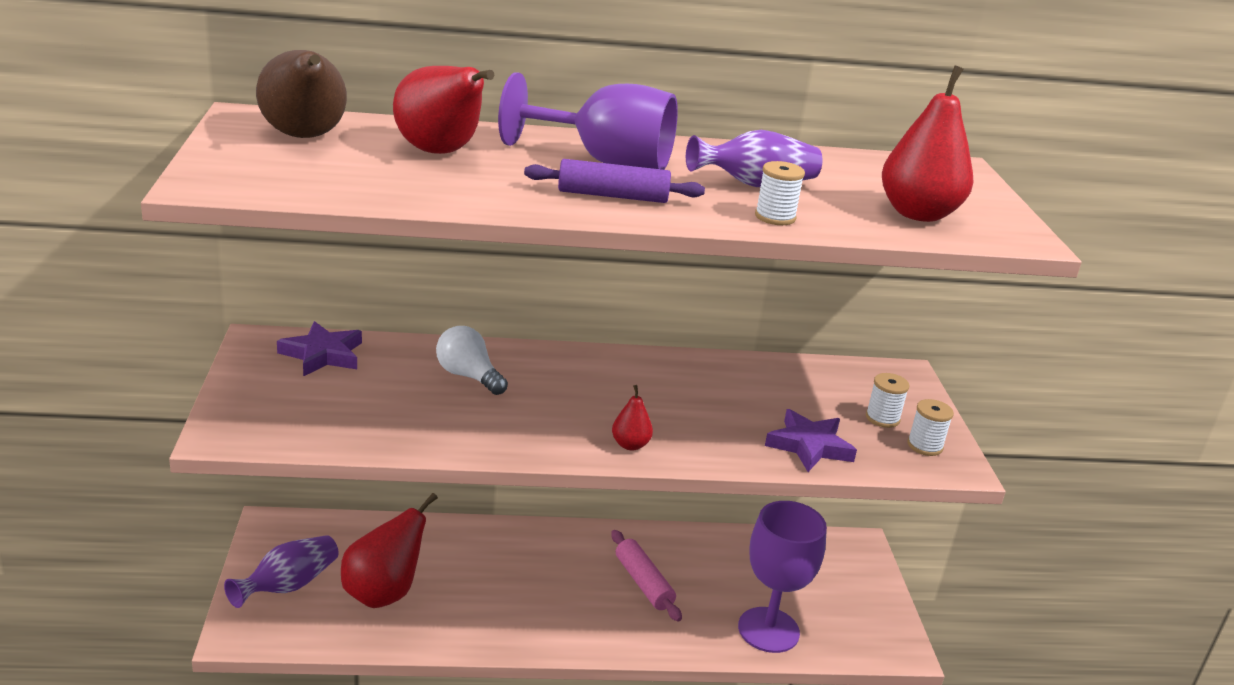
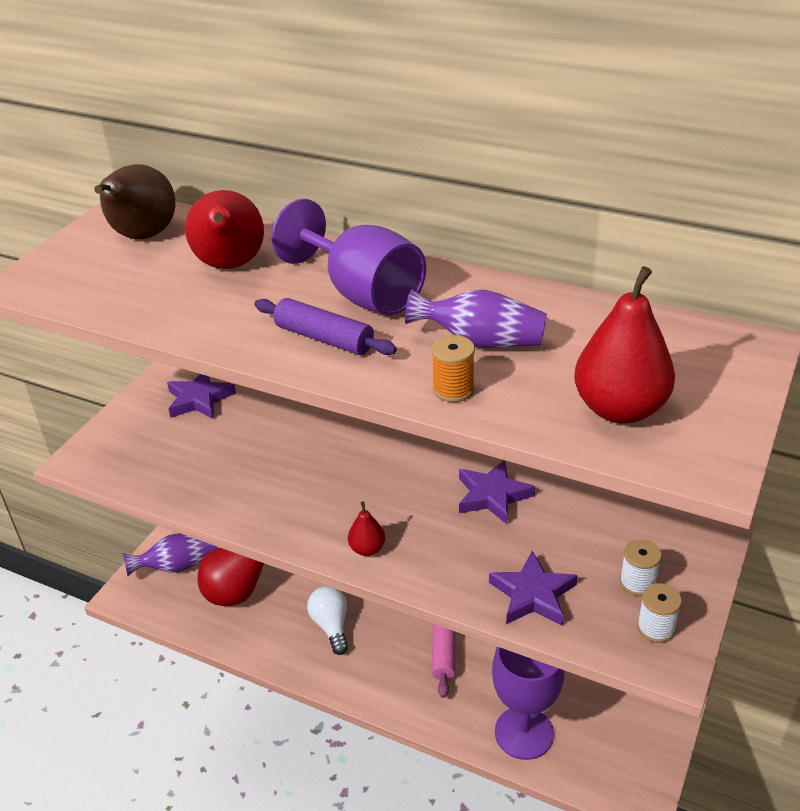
camera: 35 degrees right, 10 degrees up
(468, 376) = (291, 444): white light bulb -> white light bulb (331, 626)
(706, 381) = (492, 495): none -> purple star
(775, 217) = (453, 389): white spool -> orange spool

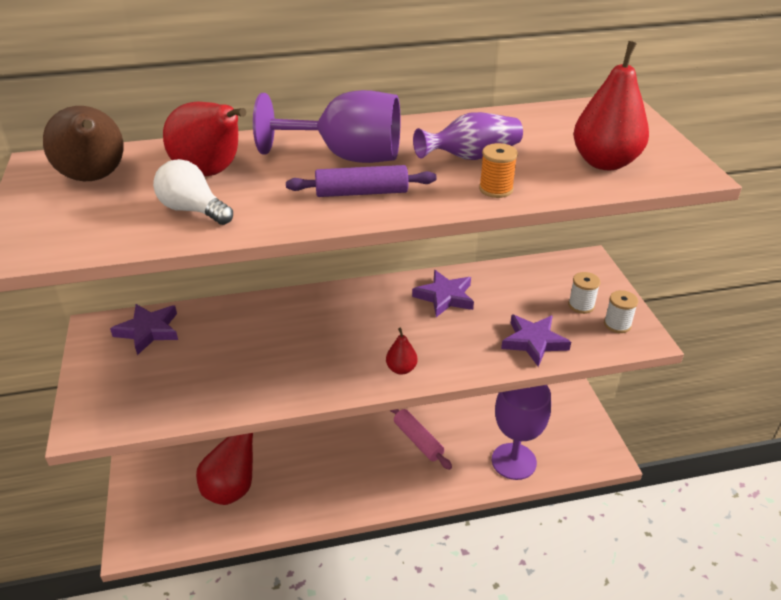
camera: 40 degrees left, 0 degrees up
(178, 565) = (160, 496): purple vase -> none
(331, 626) = (327, 470): white light bulb -> white light bulb (193, 210)

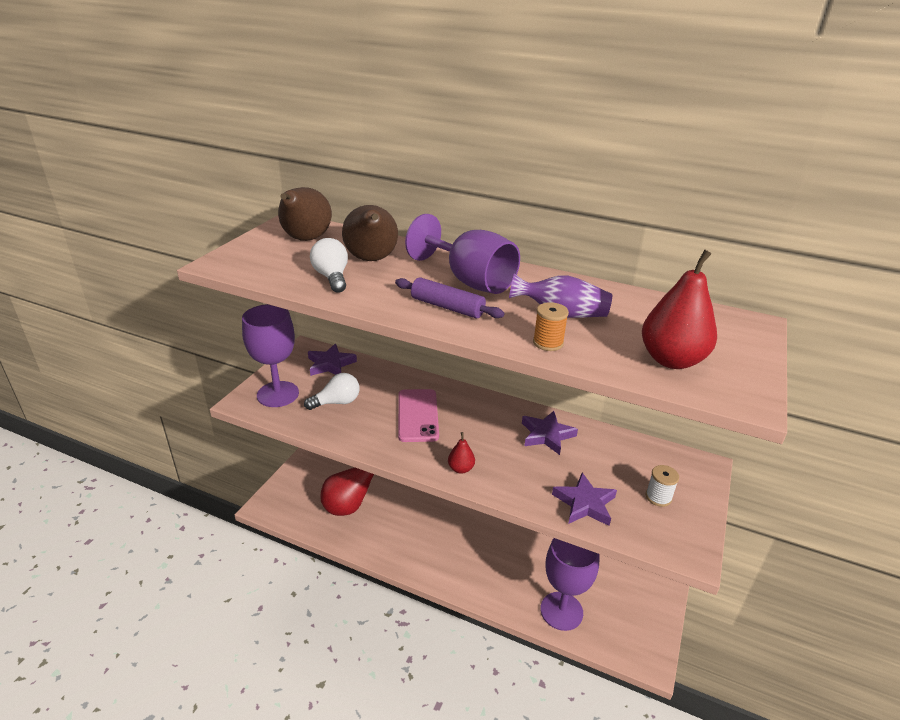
camera: 35 degrees right, 5 degrees down
(119, 395) = (278, 394): none -> purple goblet
(202, 369) = (337, 402): none -> white light bulb
(211, 173) = (371, 260): red pear -> brown pear
(306, 339) = (417, 415): none -> pink phone
(418, 440) = (499, 549): pink rolling pin -> none
(617, 324) = (676, 529): white spool -> none

